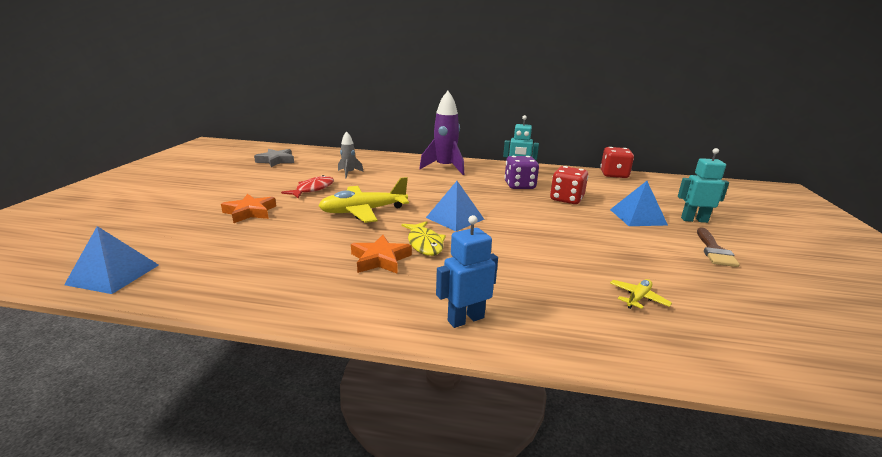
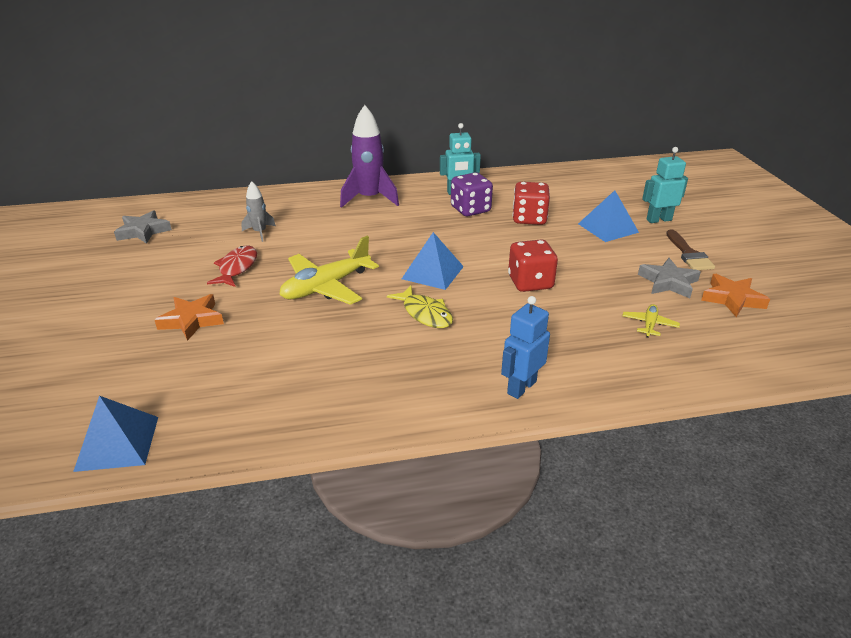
camera: 20 degrees left, 10 degrees up
(380, 259) = (395, 345): orange star -> orange star (732, 299)
(614, 175) = (558, 171): red dice -> red dice (530, 282)
(679, 268) = (668, 282): none -> grey star

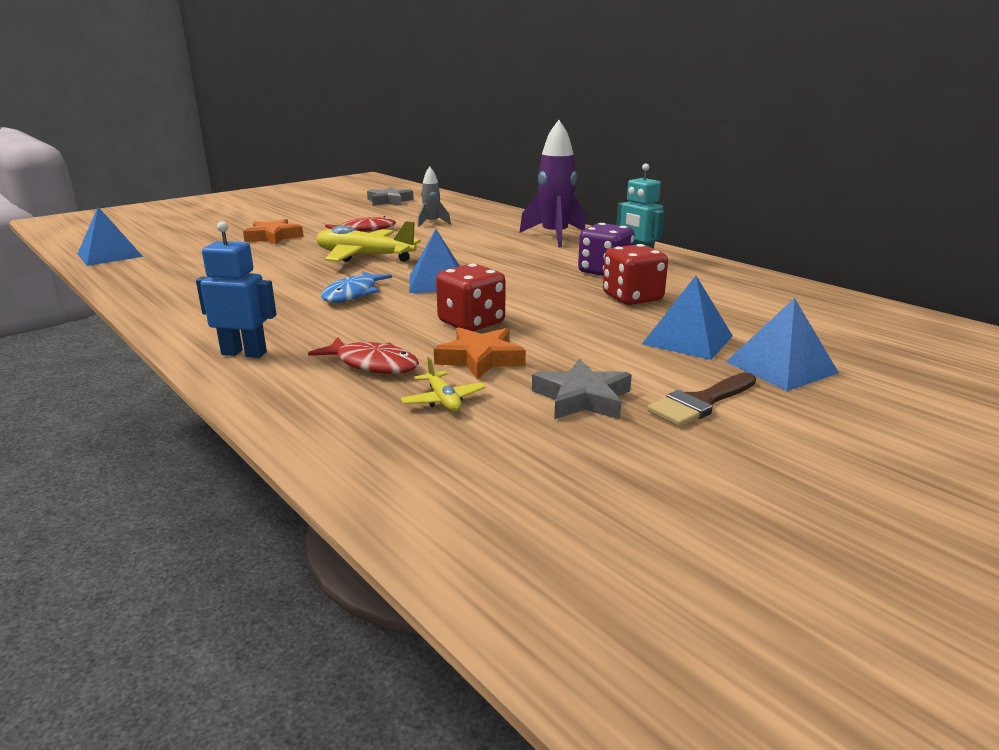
camera: 60 degrees right, 10 degrees down
(425, 314) = (353, 294): yellow fish -> blue fish
(579, 336) = (373, 364): none -> red fish
(649, 325) = (443, 400): yellow plane -> yellow plane turned 75 degrees clockwise
(658, 220) = (781, 367): turquoise robot -> blue pyramid
(732, 299) = (596, 453): orange star -> orange star (480, 359)

